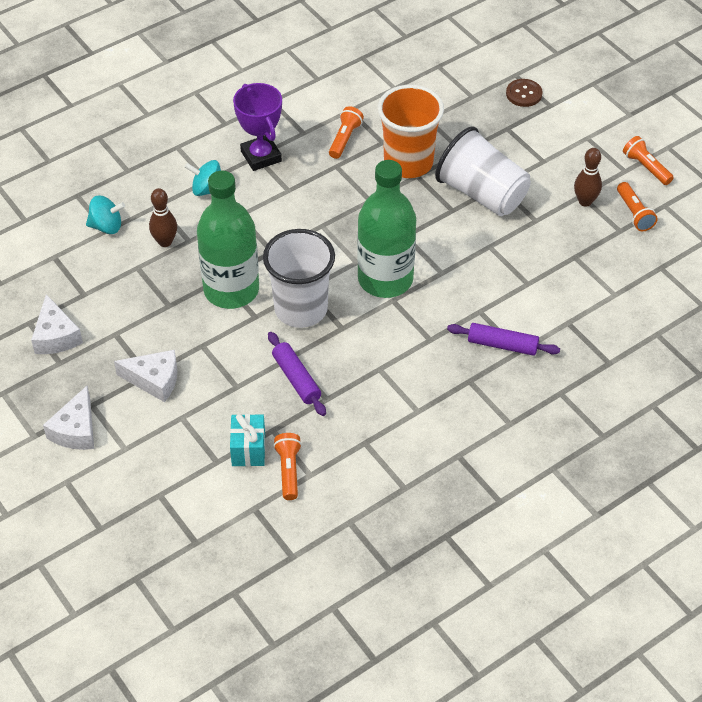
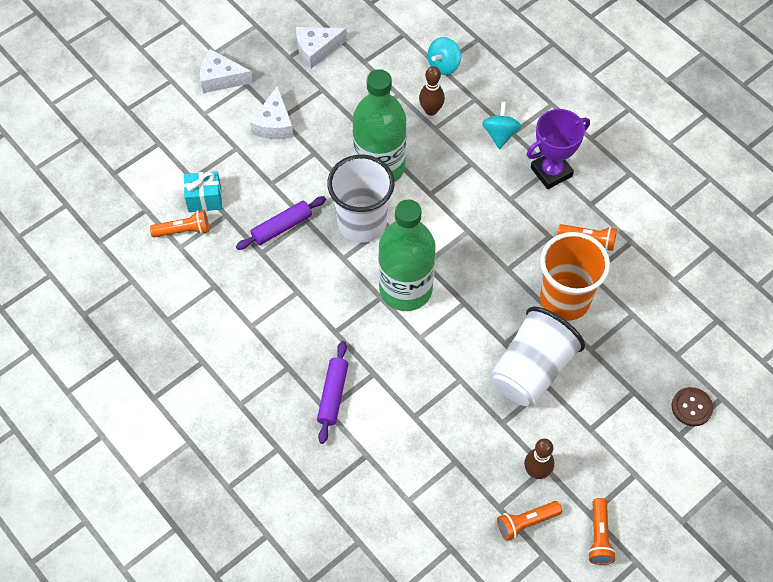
camera: 85 degrees right, 10 degrees up
(106, 226) = (443, 65): turquoise spinning top -> turquoise spinning top turned 45 degrees clockwise
(646, 167) = (599, 537): orange flashlight -> orange flashlight turned 135 degrees clockwise

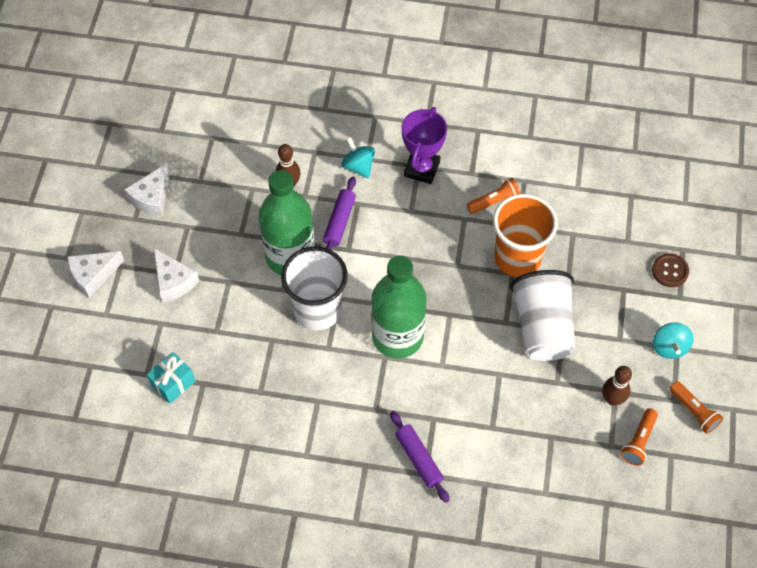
camera: 40 degrees left, 0 degrees up
(183, 230) = (180, 421): orange flashlight -> none
(282, 227) = (258, 359): purple rolling pin -> purple rolling pin (340, 221)
(443, 65) = (266, 141): turquoise spinning top -> turquoise spinning top (669, 347)

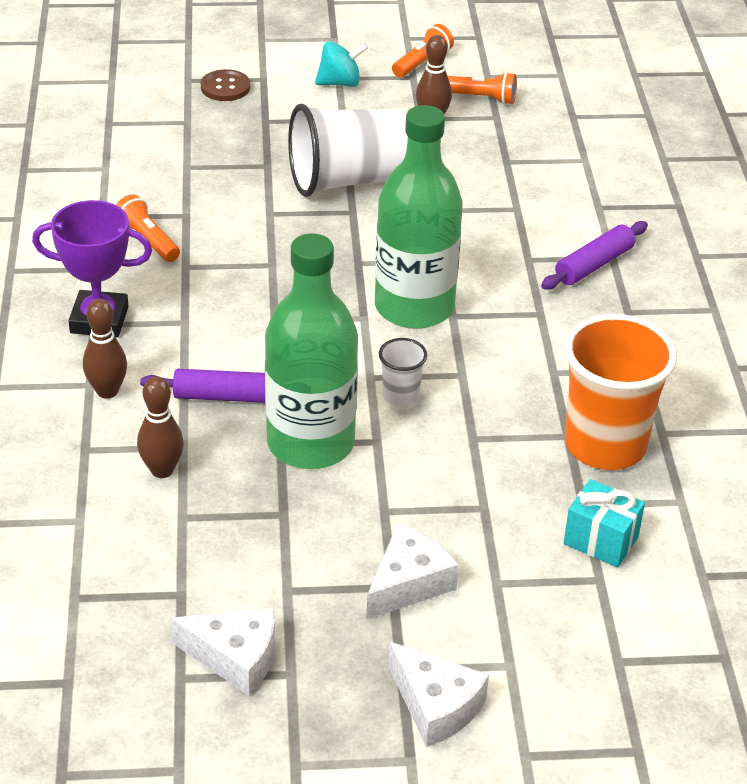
camera: 105 degrees left, 20 degrees down
(317, 310) = (400, 396): white cup -> white cup, size x0.46
(358, 166) = (107, 391): turquoise spinning top -> brown bowling pin
(517, 258) = (242, 210): orange cup -> orange cup (605, 445)

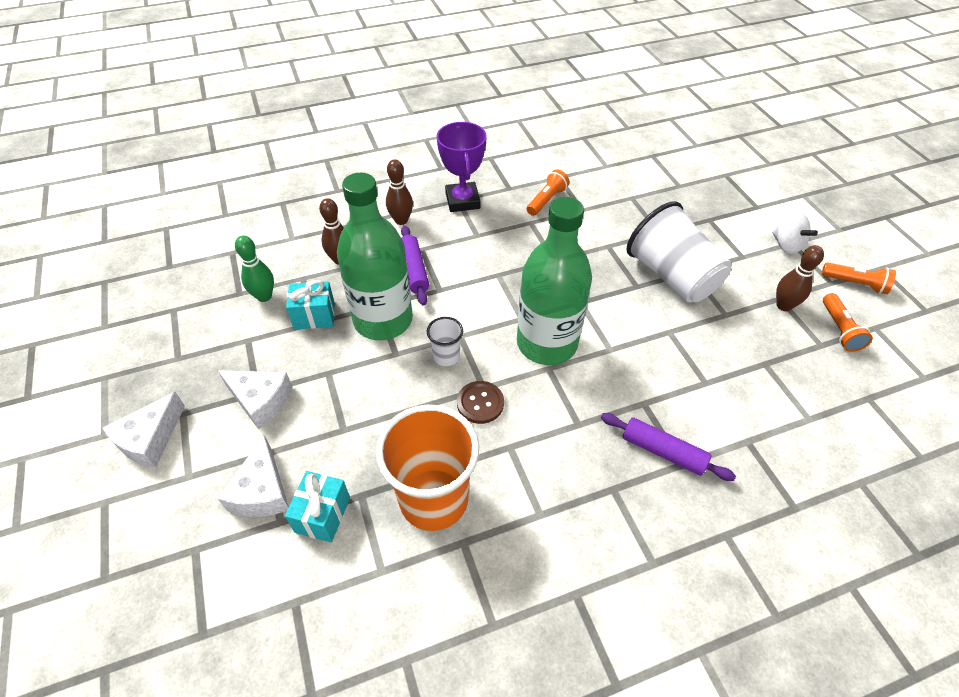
camera: 75 degrees right, 10 degrees up
(203, 564) = (264, 296): none -> green bowling pin
(225, 87) = (731, 192): brown button -> brown button (480, 403)
(235, 657) = (189, 329): white cheese -> white cheese (262, 491)
(271, 512) = (314, 316): none -> turquoise gift
(340, 83) = (786, 245): turquoise spinning top -> white spinning top

